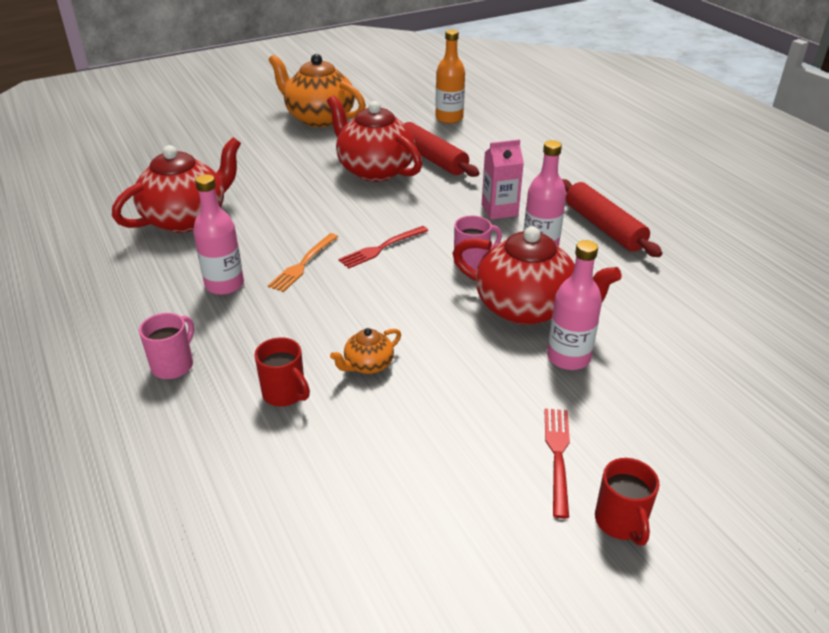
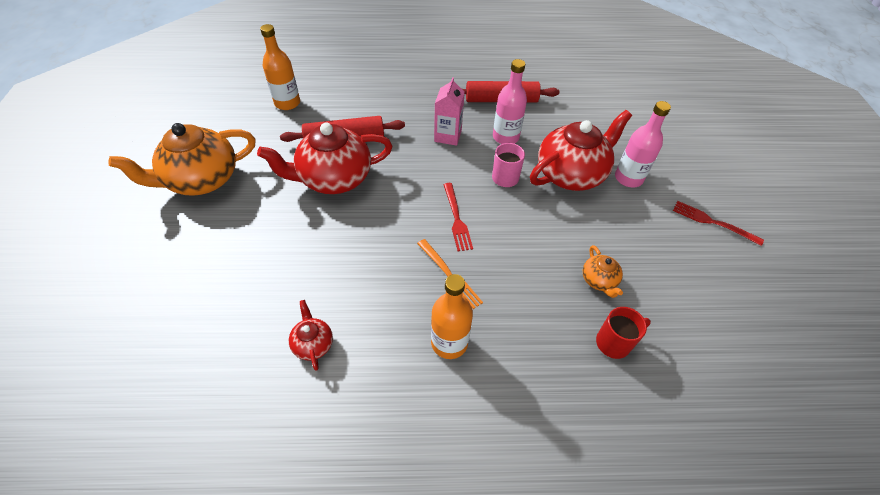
camera: 65 degrees left, 15 degrees up
(173, 365) = (550, 414): pink mug -> none
(187, 218) = (313, 344): red teapot -> red teapot, size x0.45
(224, 285) = (449, 343): pink bottle -> orange bottle
(621, 522) = (767, 220): red mug -> none

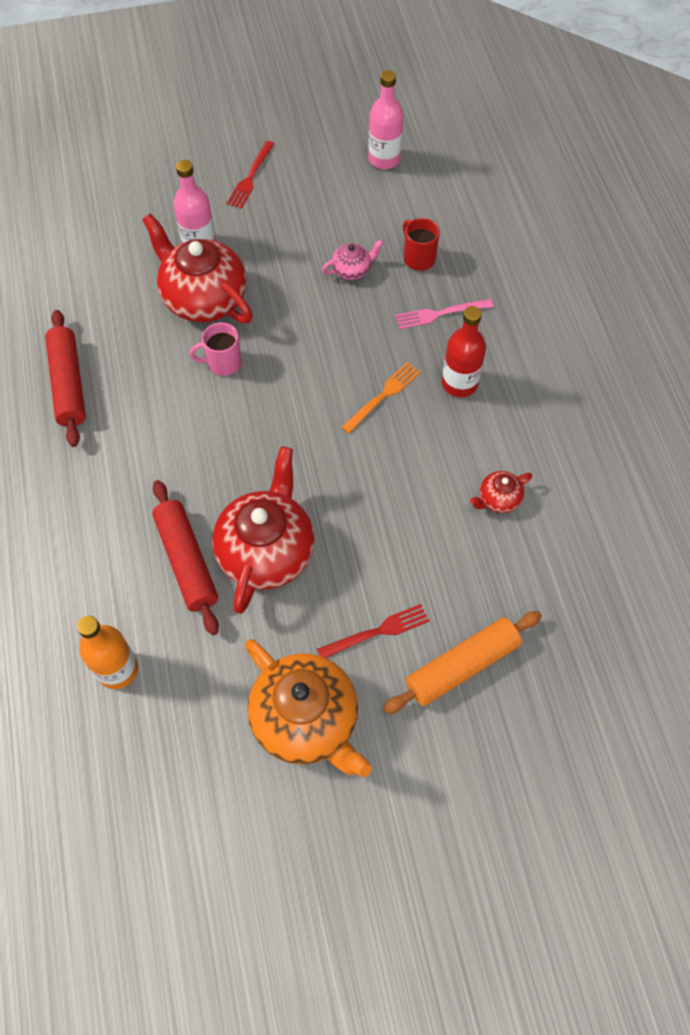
camera: 100 degrees left, 10 degrees up
(181, 277) = (462, 666): none -> orange rolling pin
(334, 178) = (266, 551): red teapot -> red teapot turned 135 degrees counterclockwise
(448, 136) = (157, 436): pink carton -> none
(449, 343) = (459, 383): orange bottle -> red bottle
(457, 219) = (302, 402): red fork -> red fork (378, 631)
(505, 137) = (148, 370): pink bottle -> pink bottle (384, 159)
(538, 345) = (439, 314): none -> pink fork
(599, 280) = (352, 270): orange teapot -> pink teapot

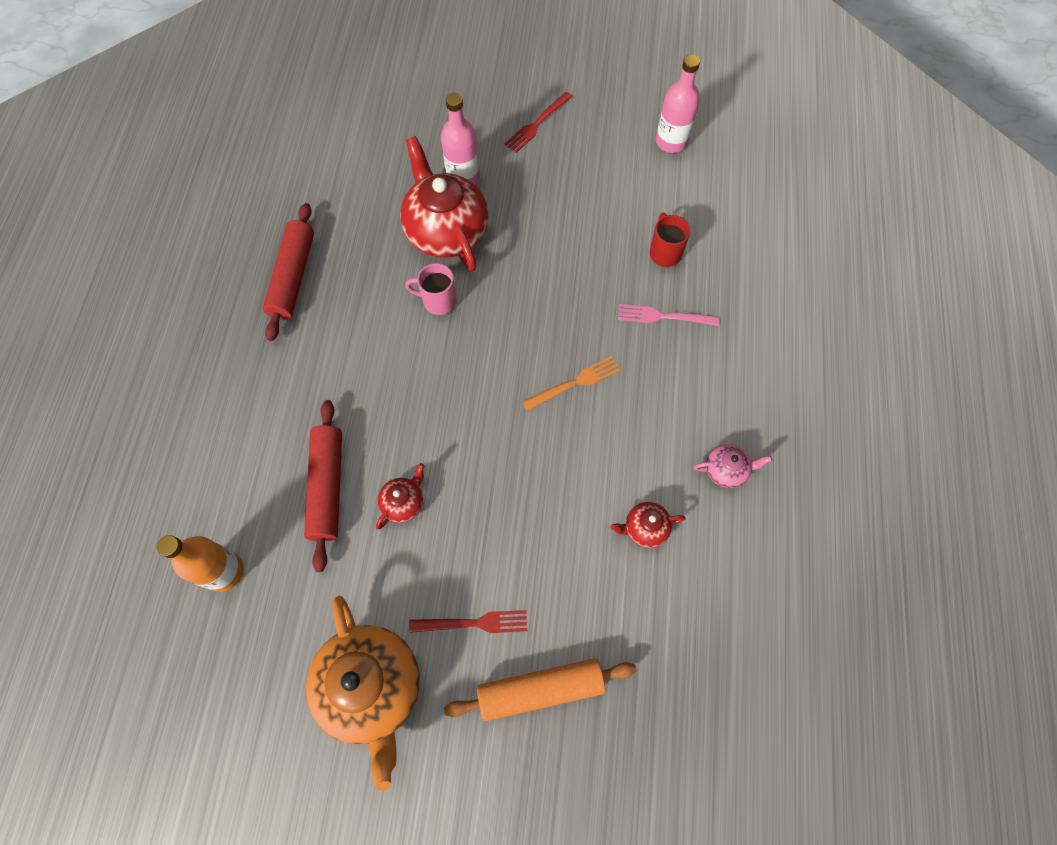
camera: 20 degrees right, 5 degrees up
(266, 551) = (403, 502): red teapot -> red teapot, size x0.45
(352, 270) = (596, 245): pink teapot -> pink teapot (726, 470)
(459, 383) = (654, 394): red bottle -> none

